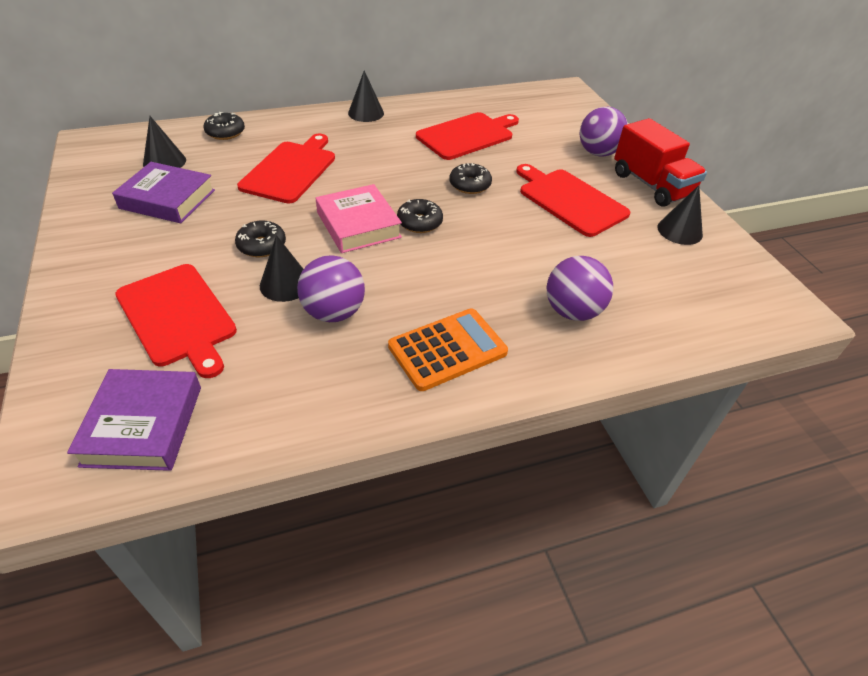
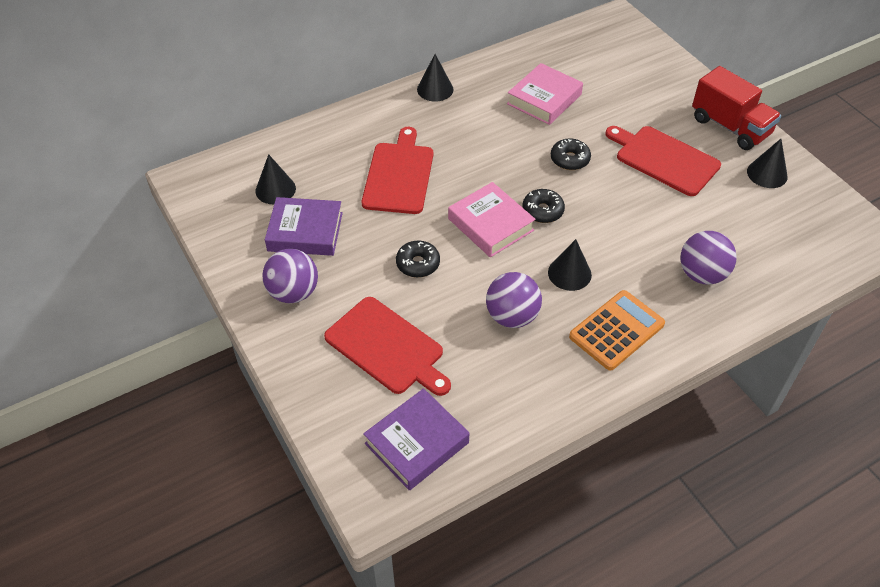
camera: 10 degrees left, 5 degrees up
(143, 425) = (416, 443): purple book -> purple book turned 60 degrees clockwise
(225, 132) = (312, 142): black donut -> none
(285, 284) = (458, 298): black cone -> black cone (569, 273)
(467, 135) = (544, 99): red cutting board -> pink book
(598, 153) = (672, 97): purple ball -> purple ball (293, 292)

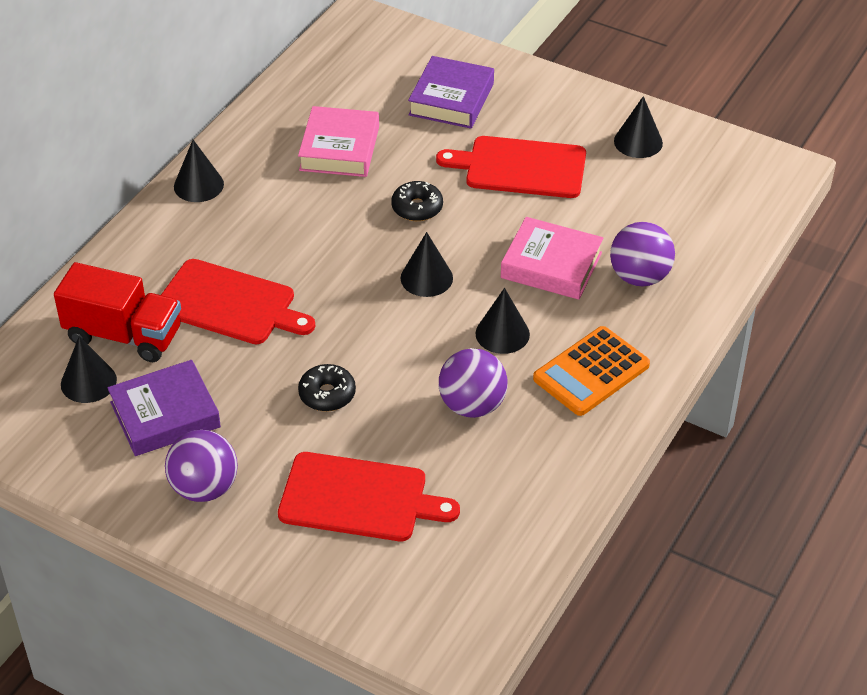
camera: 30 degrees left, 5 degrees down
(399, 175) = (230, 304): red cutting board -> red cutting board turned 135 degrees clockwise
(416, 443) = (463, 579): purple book -> purple book (451, 99)
(490, 224) = (379, 317): pink book -> pink book (551, 265)
(542, 211) = (426, 278): black donut -> black cone
(616, 330) = (591, 372): orange calculator -> orange calculator turned 150 degrees counterclockwise
(730, 127) = (567, 103): red truck -> red truck (124, 335)

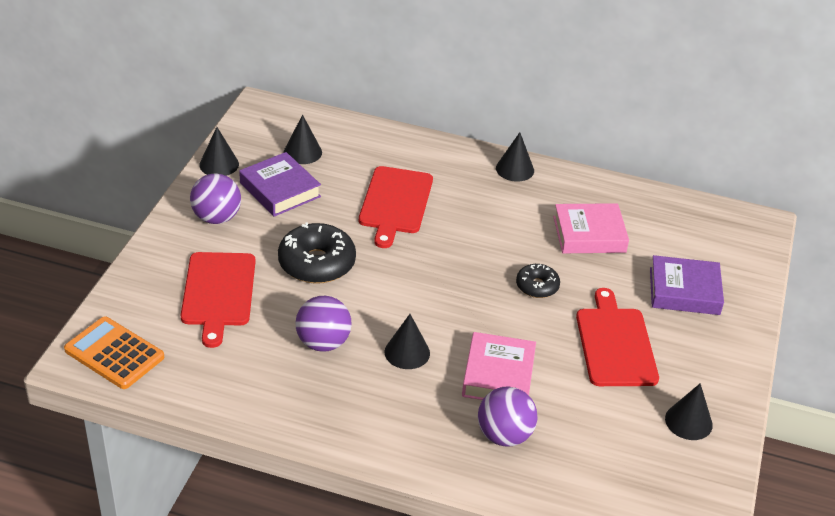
camera: 75 degrees right, 5 degrees down
(124, 335) = (350, 160): red truck -> none
(327, 394) = (317, 263): black donut -> black donut, size x1.78
(426, 278) = (457, 301): black cone -> black cone (219, 164)
(591, 372) = (378, 412): orange calculator -> orange calculator (114, 354)

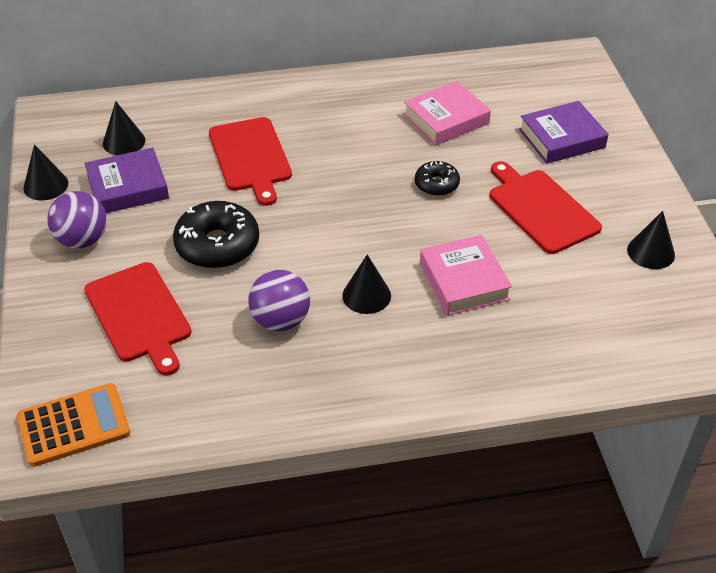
camera: 25 degrees left, 5 degrees up
(114, 354) = (74, 425): orange calculator -> orange calculator turned 150 degrees clockwise
(280, 190) = (128, 187): purple book -> purple book turned 45 degrees counterclockwise
(504, 435) = (510, 335): purple ball -> none
(515, 169) = (337, 84): black cone -> none

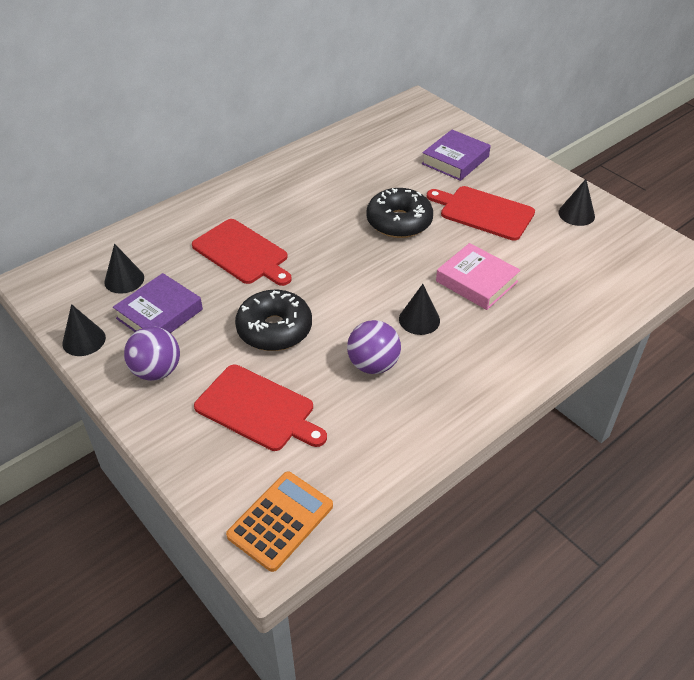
camera: 30 degrees left, 0 degrees up
(436, 184) = (399, 222): black donut -> black donut, size x1.78
(446, 119) = (365, 174): pink book -> none

